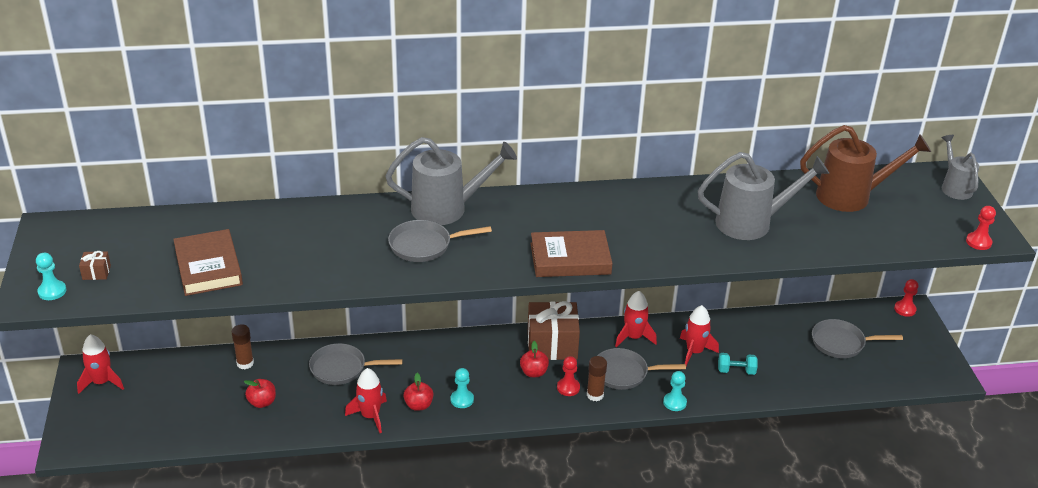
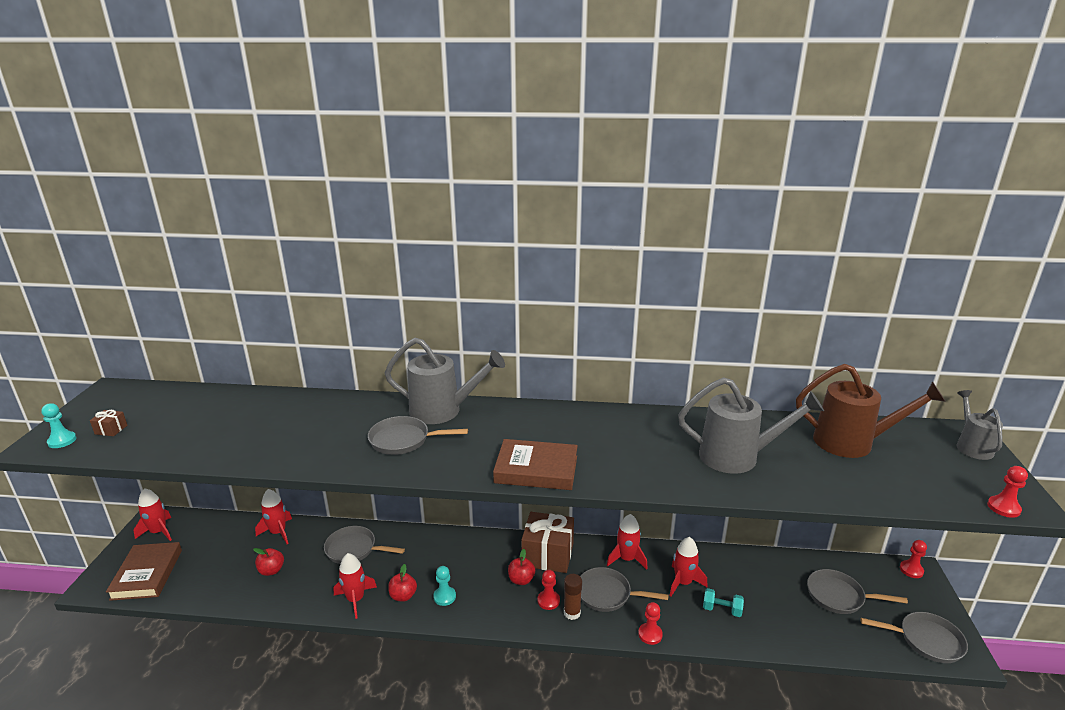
camera: 15 degrees right, 10 degrees down
(208, 267) = (204, 436): brown book -> brown book (147, 574)
(245, 363) = (278, 532): brown glue stick -> red rocket
(674, 402) = (650, 634): turquoise pawn -> red pawn
(920, 370) = (926, 640): none -> grey pan

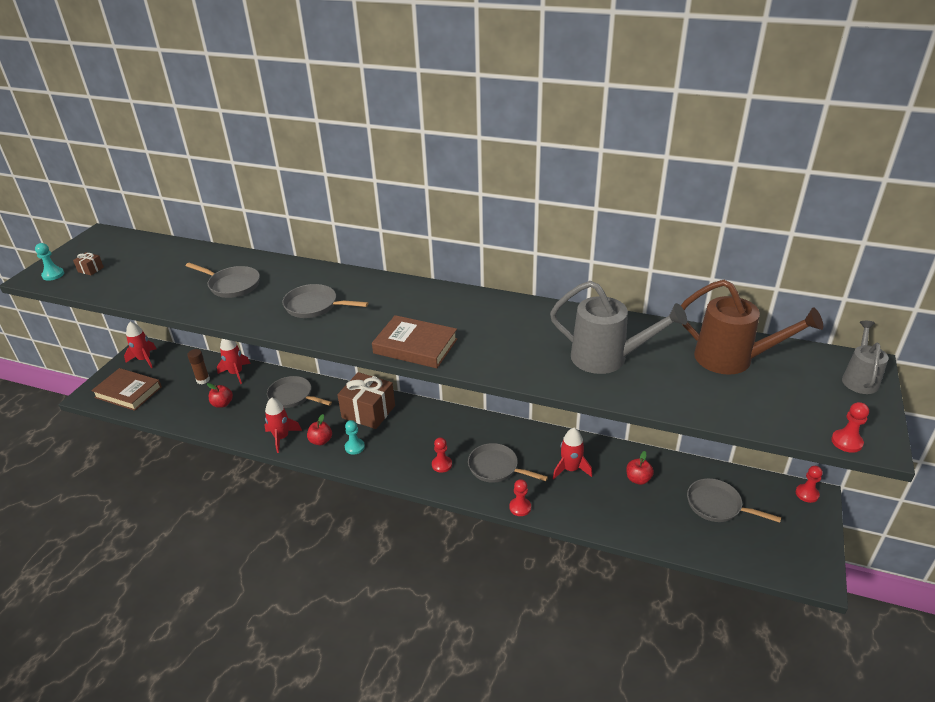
camera: 15 degrees right, 10 degrees up
(147, 574) = (128, 392): brown book -> brown book turned 75 degrees counterclockwise
(443, 411) = (360, 283): grey watering can -> none
(521, 580) = (425, 443): red apple -> red apple (638, 479)
(548, 554) = (457, 425): brown gift -> brown gift (368, 412)
(572, 613) = (458, 478): brown glue stick -> brown glue stick (203, 380)
(627, 559) = (527, 440): red rocket -> none
(721, 610) = (596, 498): turquoise dumbbell -> none
(926, 640) = (784, 558): grey pan -> grey pan (232, 285)

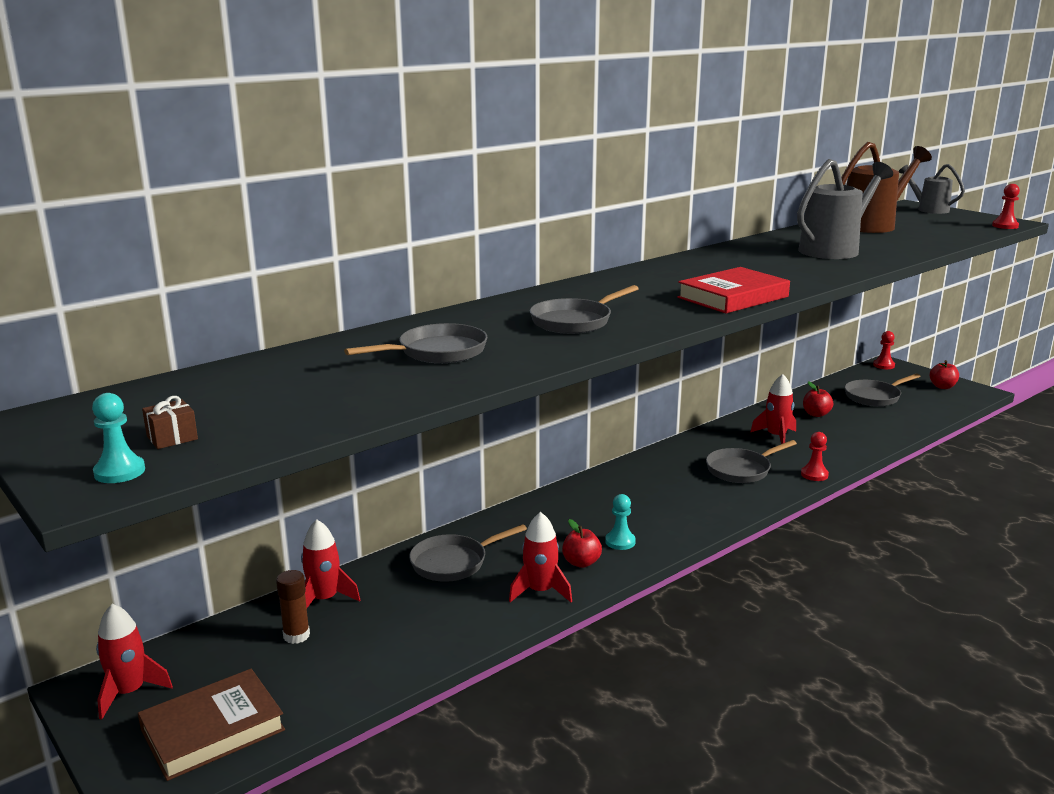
camera: 60 degrees left, 15 degrees down
(222, 404) = (391, 628): red apple -> red apple (942, 387)
(368, 412) = (557, 516): brown gift -> none
(415, 346) = (732, 297): brown book -> red book
(442, 465) = (708, 496): red pawn -> none

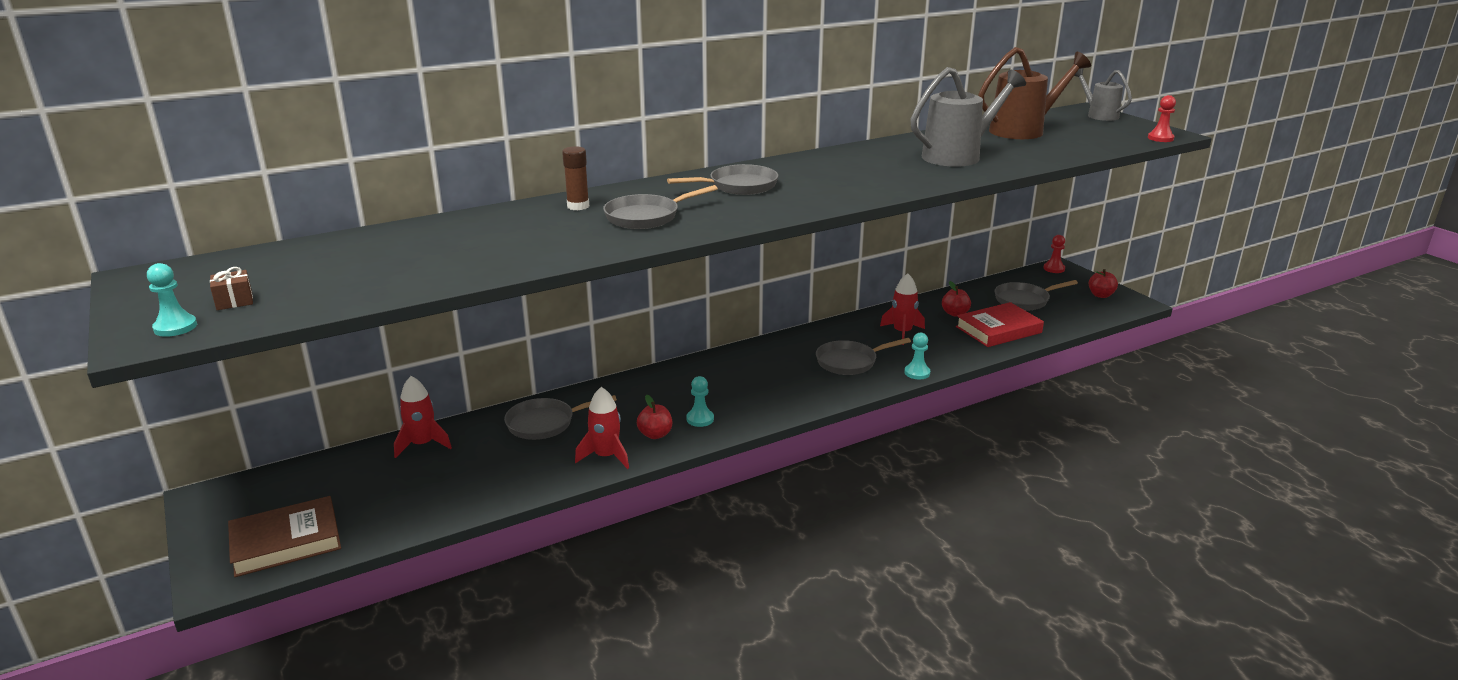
camera: 10 degrees right, 5 degrees up
(129, 692) = (236, 504): red rocket -> none
(296, 635) = (386, 472): brown glue stick -> brown glue stick (578, 206)
(437, 352) = (503, 239): grey pan -> grey pan (739, 186)
(732, 297) = (812, 201): red book -> red book (998, 329)
(814, 475) = (917, 373): red pawn -> turquoise pawn

